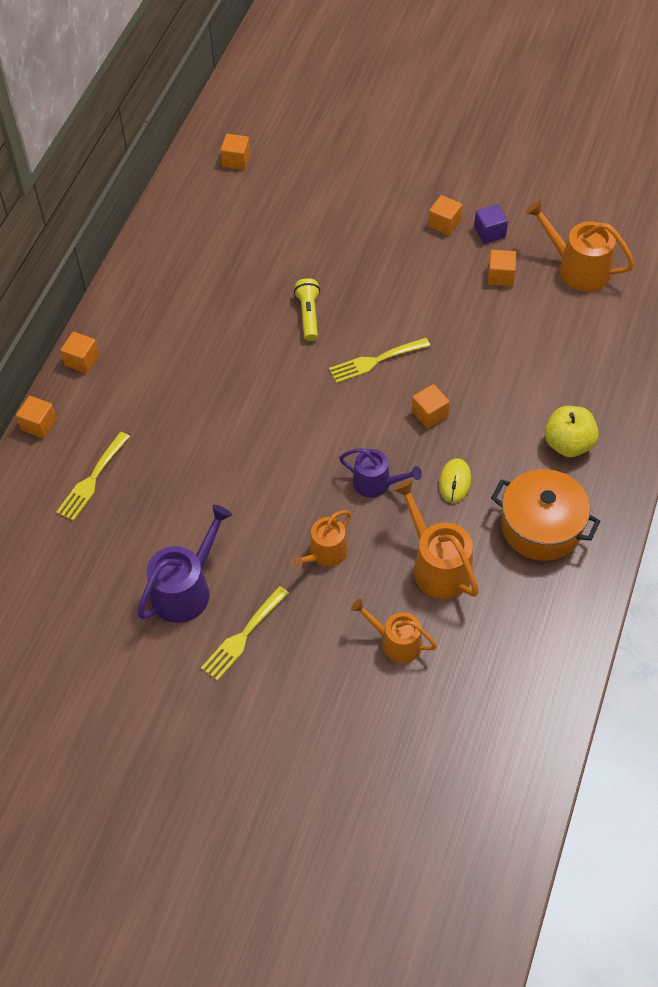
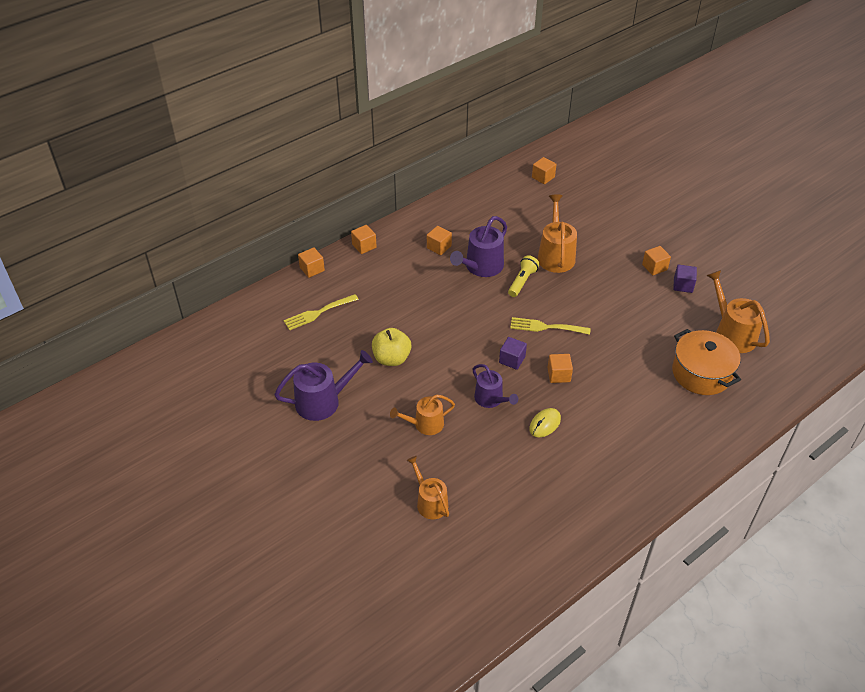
camera: 30 degrees right, 10 degrees down
(243, 636) = (336, 446): yellow fork -> none
(247, 319) = (481, 267): none -> purple watering can
(366, 422) = (512, 360): none -> purple cube
(437, 566) = (493, 470): orange watering can -> orange watering can (555, 255)
(500, 276) = (671, 314): orange cube -> orange cube (439, 247)
(541, 527) = (585, 482): orange pot -> orange pot (701, 373)
(568, 444) = (644, 439): yellow apple -> yellow apple (391, 358)

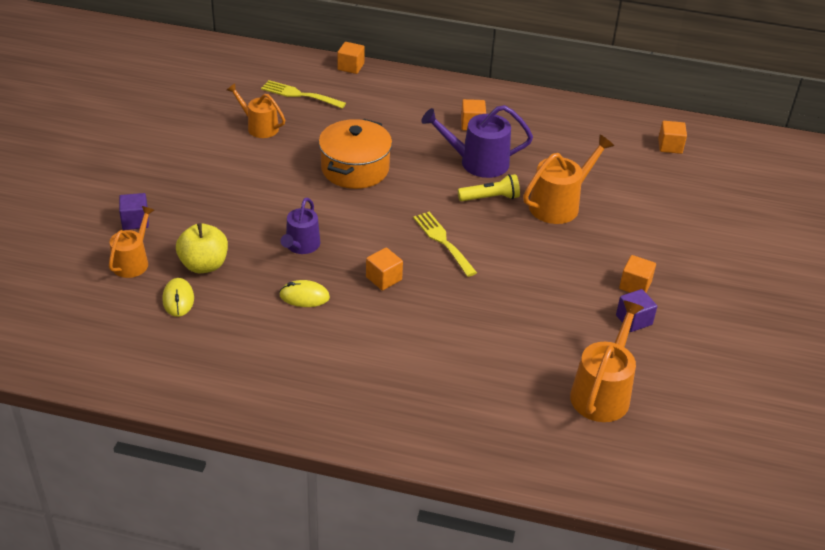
camera: 50 degrees right, 5 degrees down
(323, 401) = (195, 146): purple watering can -> none
(364, 246) = (417, 81): orange cube -> none
(391, 358) = (289, 161): yellow apple -> yellow apple (204, 265)
(425, 424) = (226, 217): orange watering can -> orange watering can (259, 127)
(493, 494) = (178, 299): none -> yellow mouse
(512, 360) = (370, 237): purple cube -> purple cube (135, 221)
(701, 373) = (506, 390): orange pot -> orange pot (355, 169)

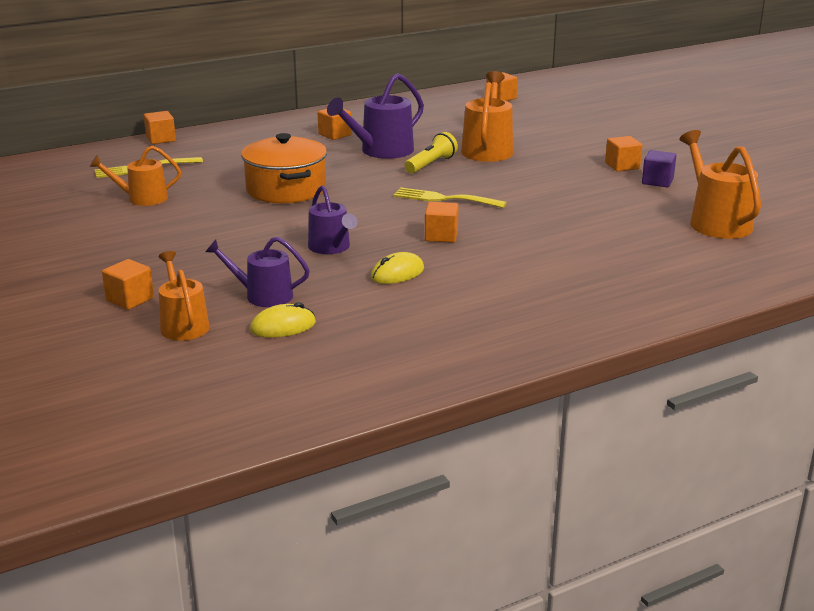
camera: 40 degrees left, 15 degrees down
(135, 221) = (130, 299): purple cube -> orange cube
(178, 299) = (283, 326): yellow mouse -> yellow mouse turned 60 degrees counterclockwise
(204, 265) = (263, 296): yellow apple -> purple watering can

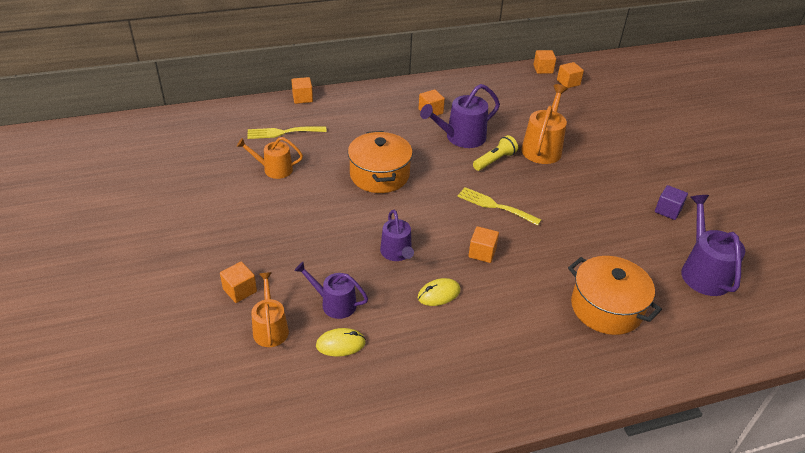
camera: 10 degrees right, 15 degrees up
(611, 261) = (606, 308): none -> orange pot
(622, 166) = (644, 186): orange cube -> orange cube (543, 69)
(716, 222) = (703, 272): orange watering can -> purple watering can

